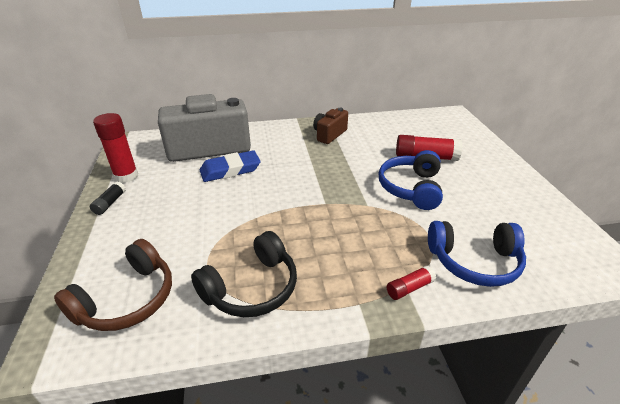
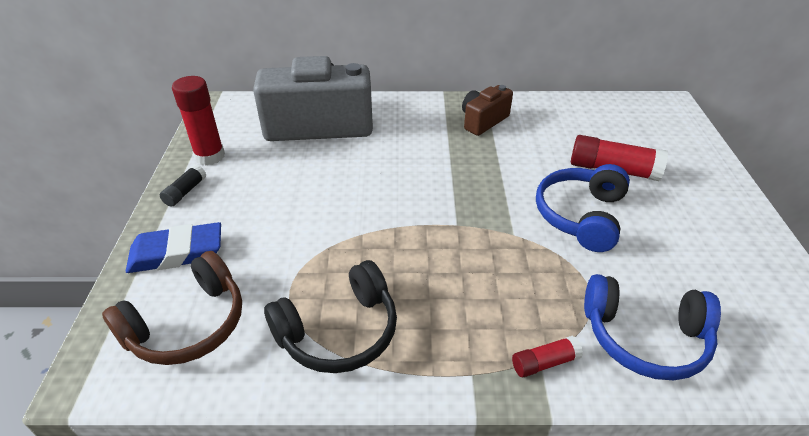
camera: 10 degrees right, 5 degrees up
(230, 170) = (341, 161): blue eraser -> blue eraser (177, 253)

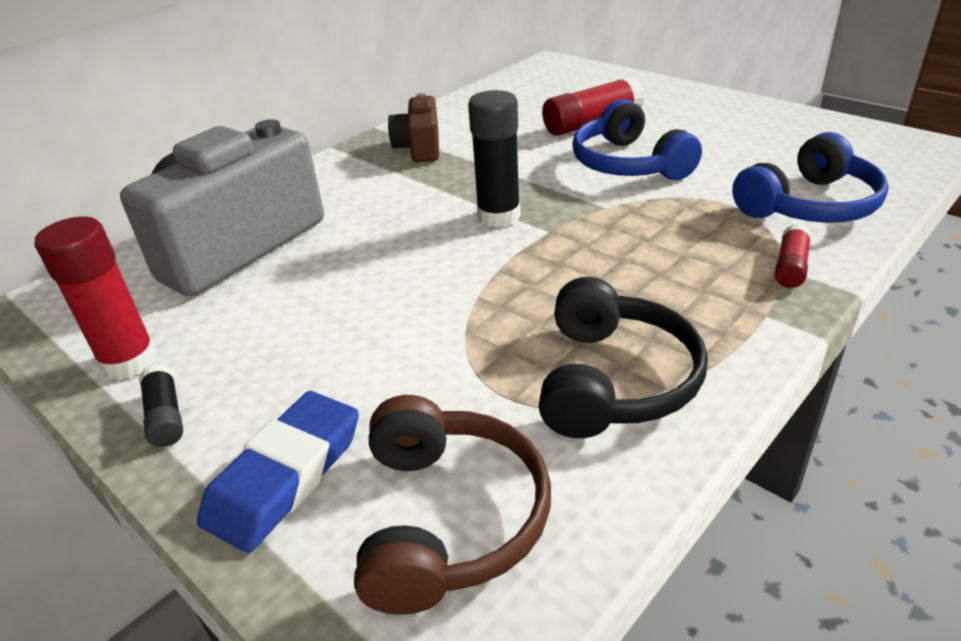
camera: 45 degrees left, 5 degrees down
(448, 195) = (499, 216): none -> black glue stick

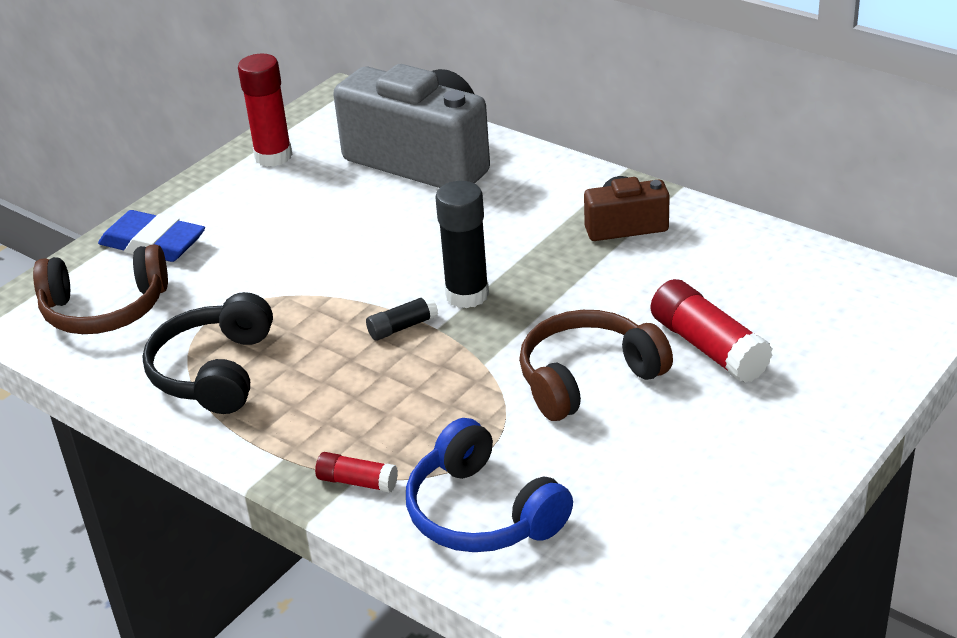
camera: 85 degrees right, 0 degrees up
(165, 416) = (215, 186): black glue stick -> black glue stick (402, 327)
(614, 380) = (214, 371): black headphones -> black headphones turned 90 degrees clockwise
(628, 164) = (587, 378): blue headphones -> brown headphones

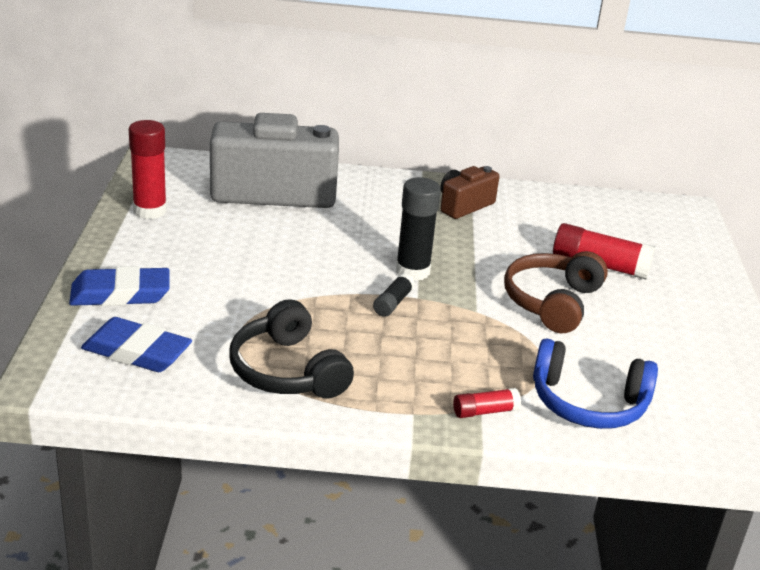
camera: 40 degrees left, 5 degrees down
(105, 309) = (137, 352): brown headphones -> blue eraser

